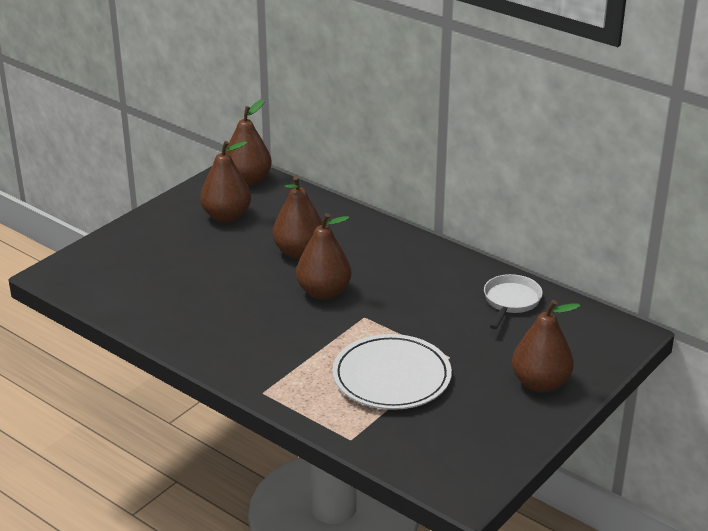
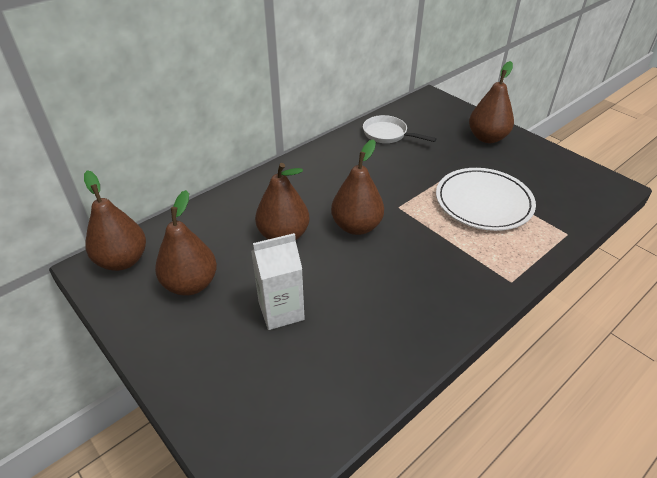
camera: 80 degrees left, 10 degrees up
(203, 263) = (281, 311): none -> white carton

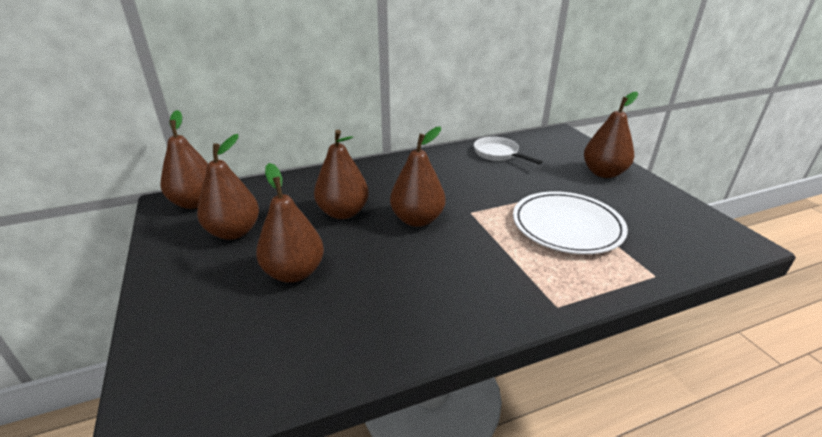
camera: 20 degrees right, 10 degrees down
(281, 311) = (294, 272): white carton -> brown pear

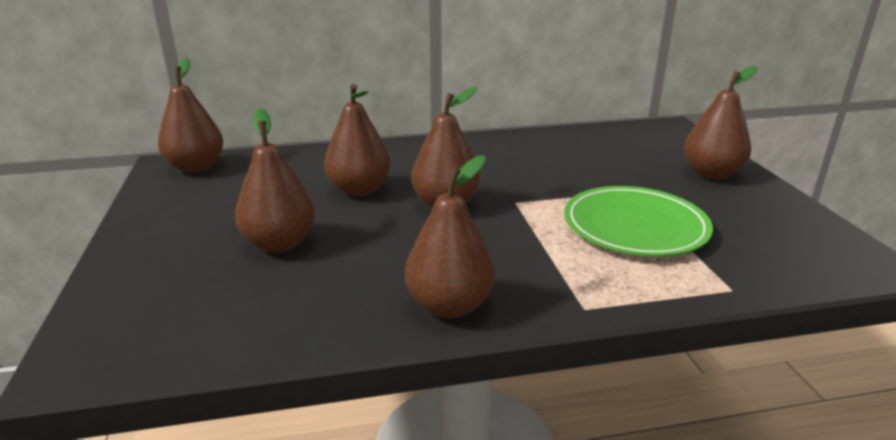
camera: 10 degrees right, 5 degrees down
(234, 232) = (227, 199): brown pear -> brown pear (449, 306)
(498, 154) = (577, 144): white pan -> none
(567, 226) = (635, 226): white plate -> green plate

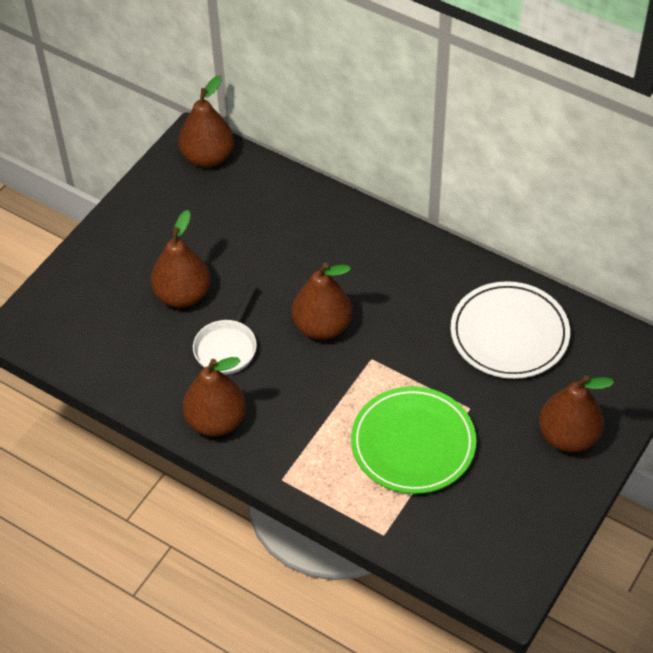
camera: 45 degrees right, 25 degrees up
(359, 190) = (285, 267): brown pear -> none
(379, 253) = (227, 347): none -> white pan
(581, 152) = (509, 334): none -> white plate

